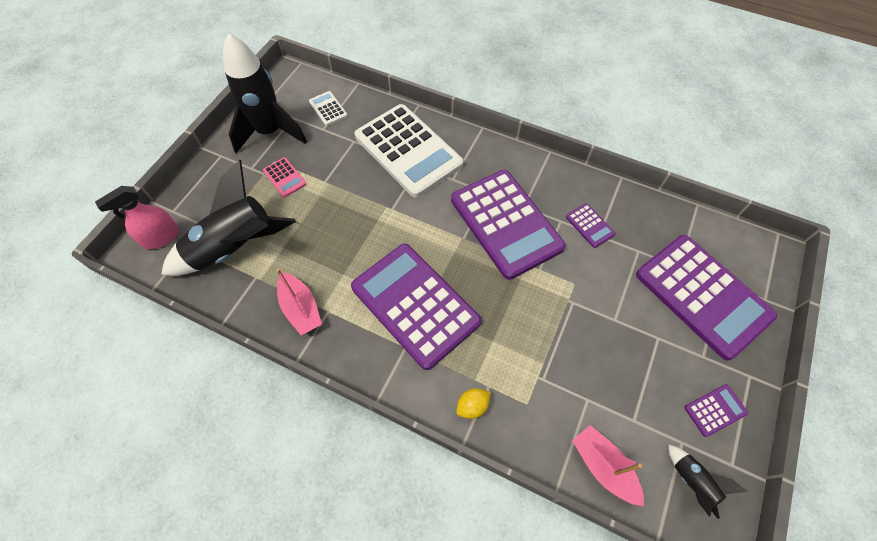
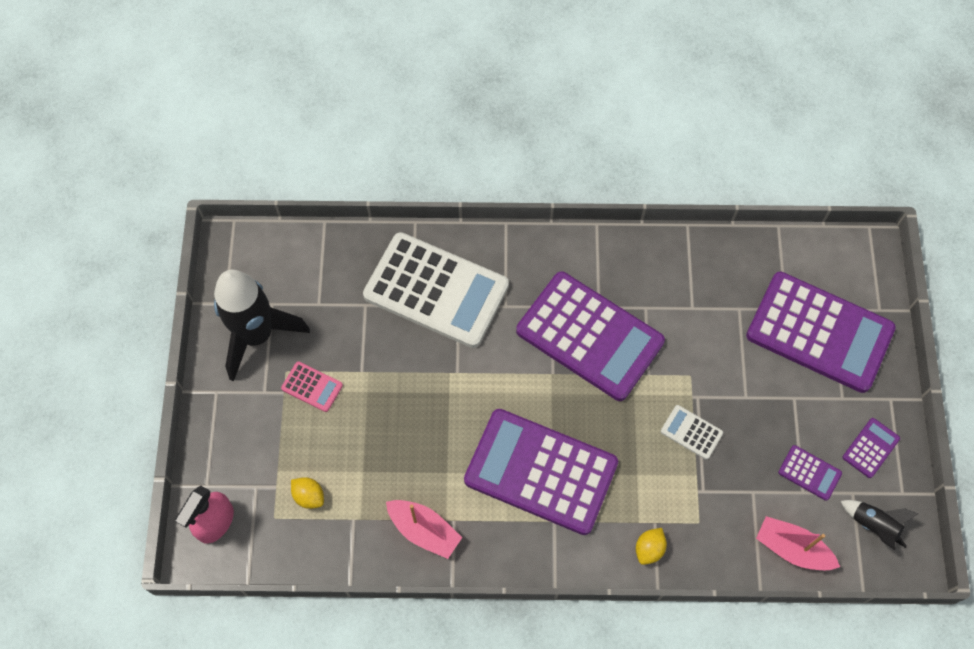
camera: 25 degrees left, 5 degrees up
(235, 247) = (309, 496): black rocket -> yellow lemon
(328, 109) = (308, 273): white calculator -> white calculator (691, 432)
(590, 226) = (678, 300): purple calculator -> purple calculator (809, 473)

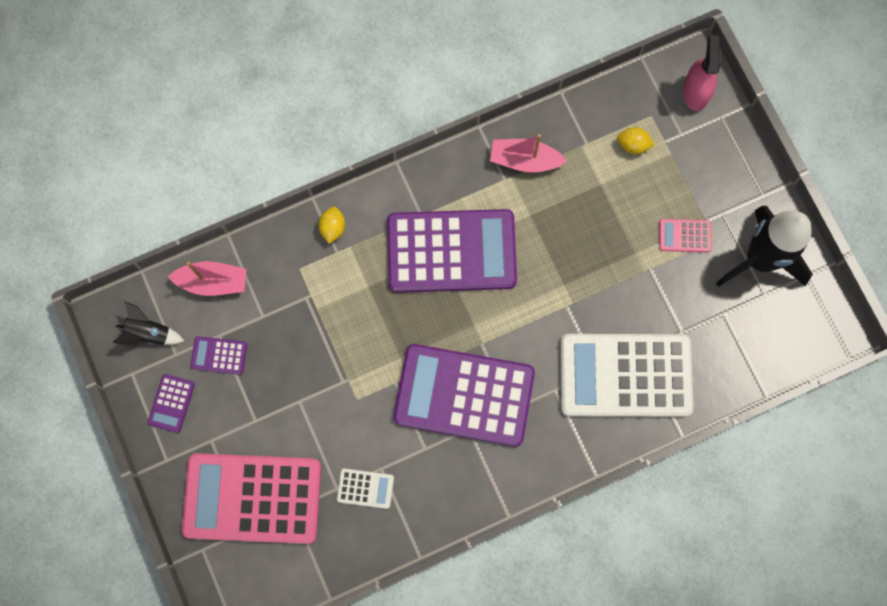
camera: 155 degrees right, 10 degrees up
(691, 432) = (336, 345): white calculator -> white calculator (365, 488)
(819, 332) = (252, 498): purple calculator -> pink calculator

